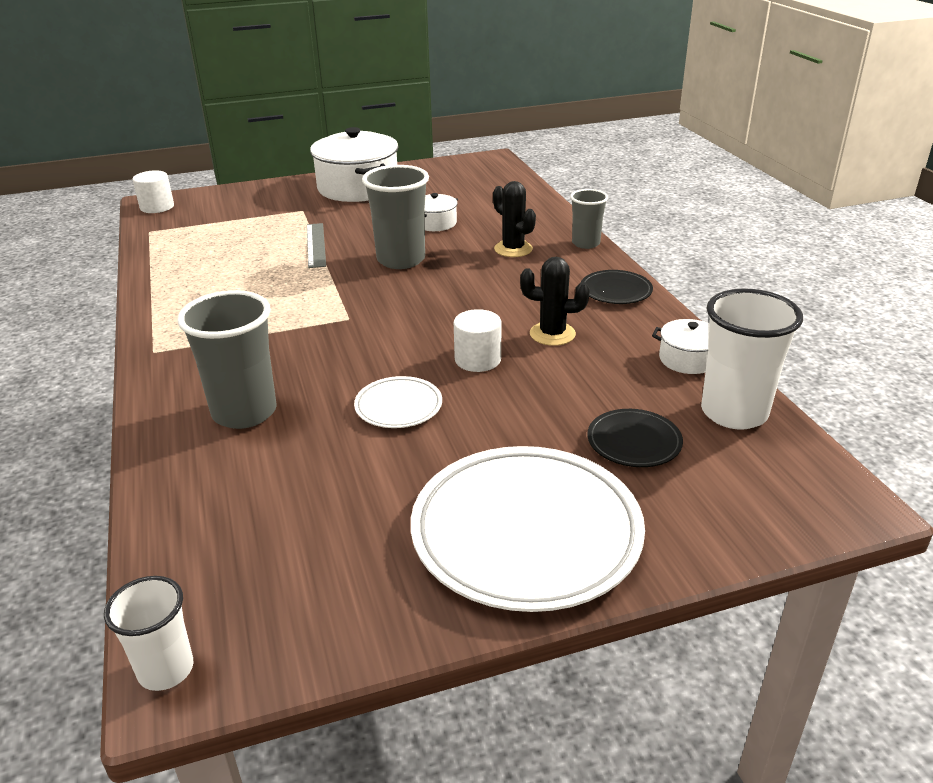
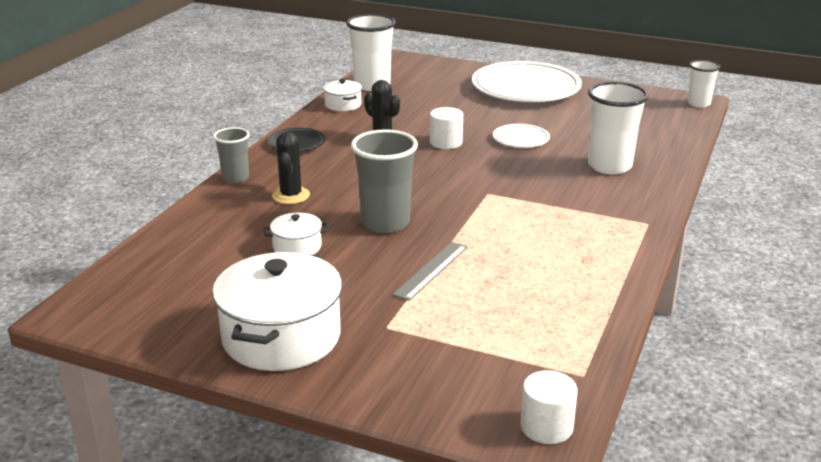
camera: 140 degrees left, 5 degrees down
(244, 412) = (609, 166): grey cup -> white cup
(634, 442) = (434, 92): black plate -> none

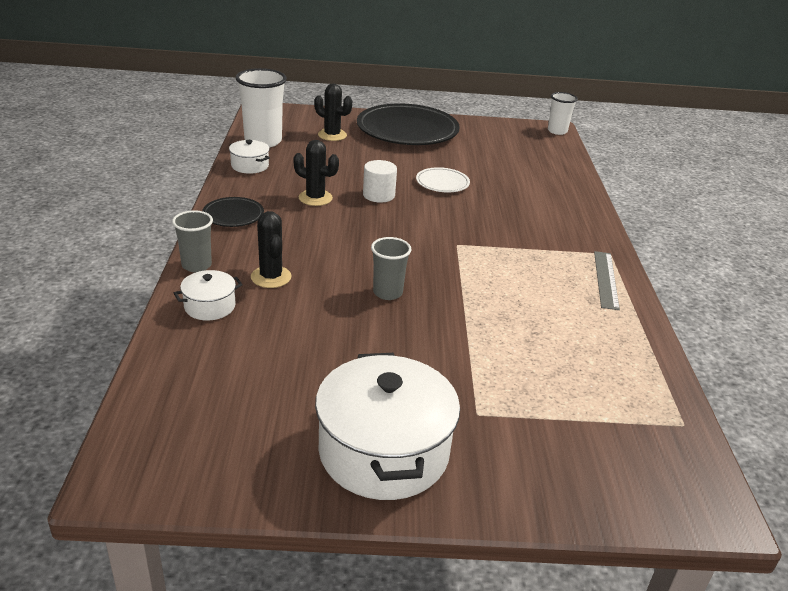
camera: 25 degrees left, 5 degrees up
(297, 247) = (321, 337): white pot -> white pot (210, 306)
(385, 223) = (387, 292): grey cup -> grey cup, size x0.59
(431, 270) = (470, 338): grey ruler -> grey ruler (606, 279)
(444, 86) = (332, 135): none -> black cactus
(526, 88) = (407, 130): white plate -> black plate
(546, 427) = (699, 491): white cylinder -> none
(609, 166) = (536, 200): white cup -> none

